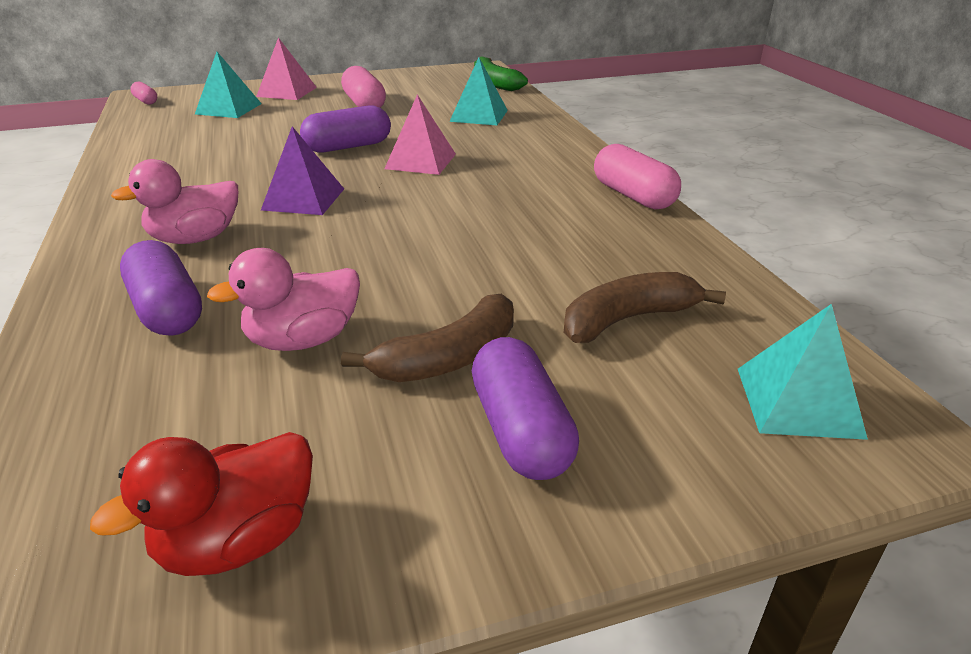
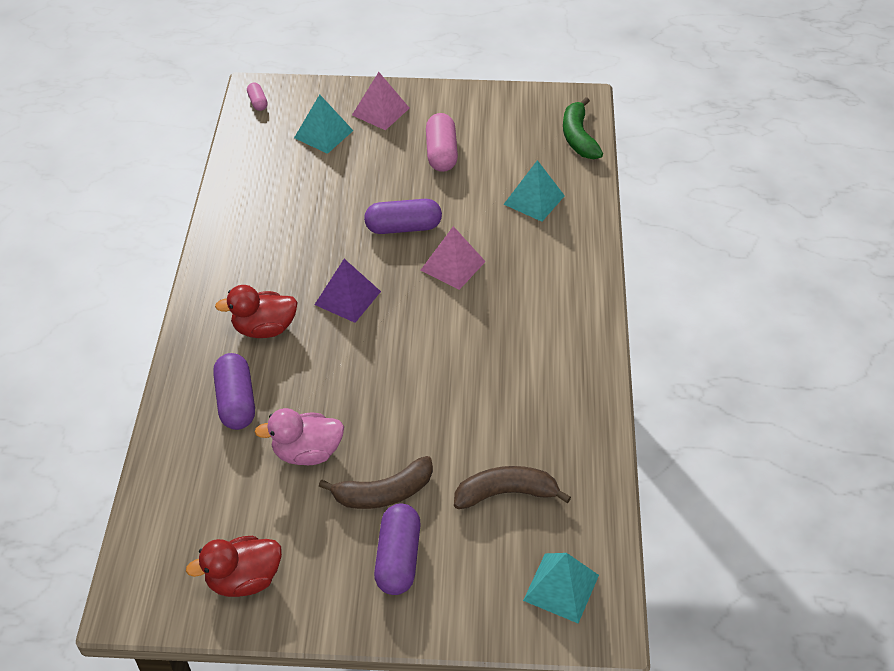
camera: 20 degrees right, 15 degrees up
(195, 238) = (264, 328): pink duck -> red duck
(633, 196) = (594, 361): pink capsule -> none

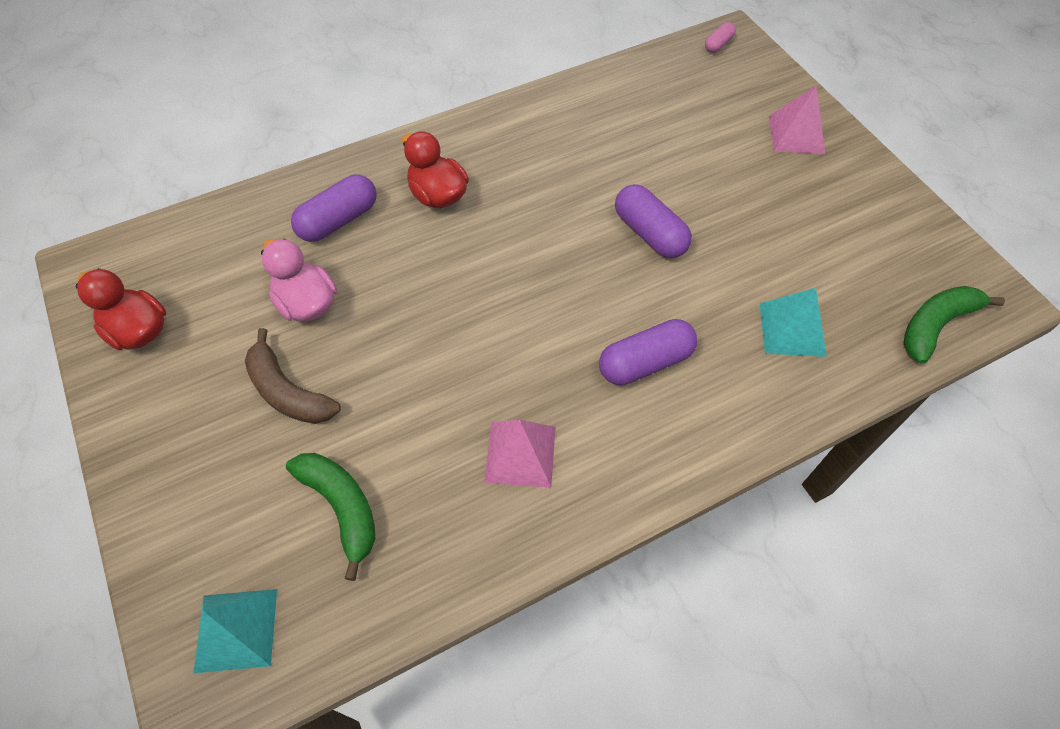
camera: 60 degrees right, 10 degrees up
(323, 134) = (722, 109): turquoise pyramid -> none
(347, 298) = (520, 237): purple pyramid -> none
(398, 558) = (212, 445): purple capsule -> purple capsule (645, 362)
(441, 153) = (784, 212): pink capsule -> none
(453, 265) = (630, 301): pink pyramid -> pink pyramid (520, 453)
(506, 493) = (342, 507): brown banana -> green banana

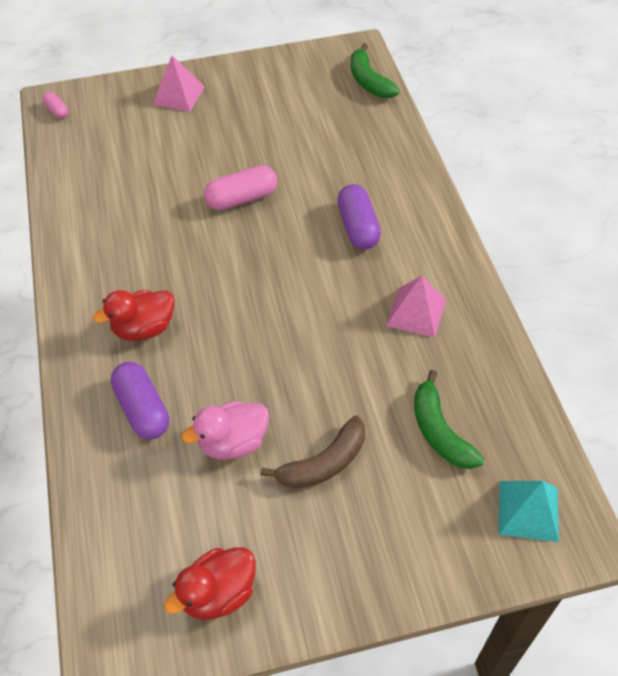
camera: 75 degrees left, 5 degrees down
(342, 507) = (439, 431): green banana -> green banana turned 90 degrees counterclockwise
(649, 233) = (242, 198): purple capsule -> pink capsule
(792, 329) = (352, 146): turquoise pyramid -> none

